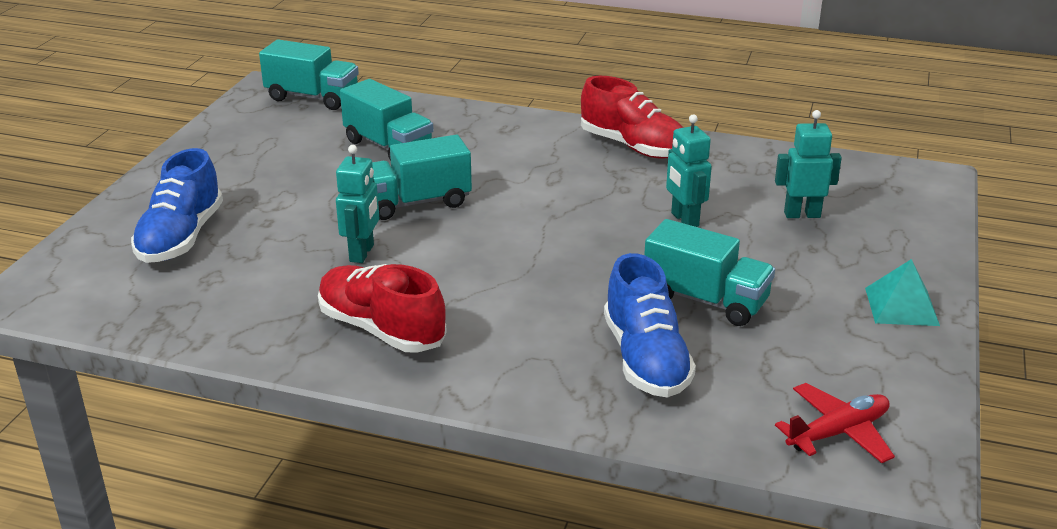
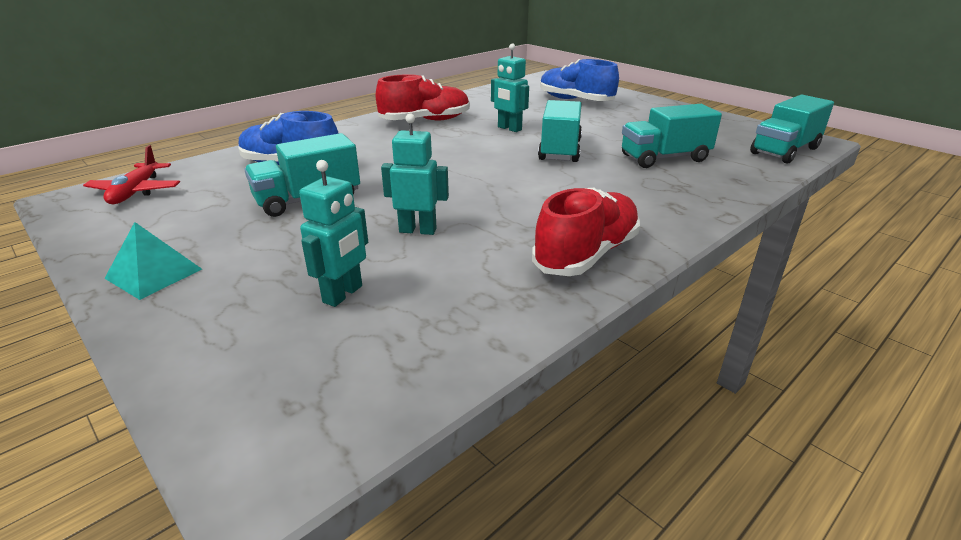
camera: 120 degrees right, 0 degrees up
(633, 147) = (586, 254): red shoe -> red shoe turned 150 degrees clockwise

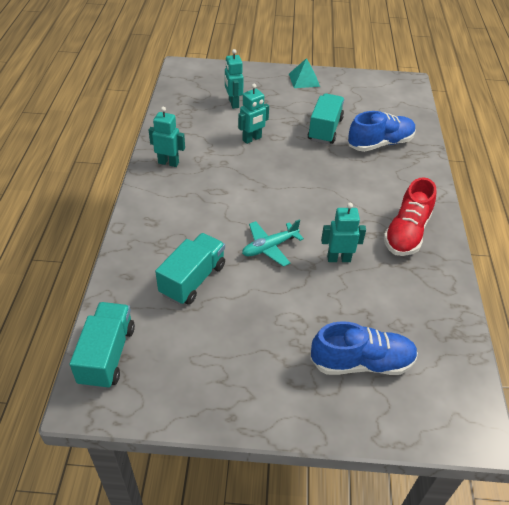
camera: 135 degrees right, 15 degrees up
(136, 191) = (398, 96): red plane -> none
(560, 150) = (269, 247): turquoise truck -> turquoise plane
(586, 254) = (168, 163): red shoe -> turquoise robot

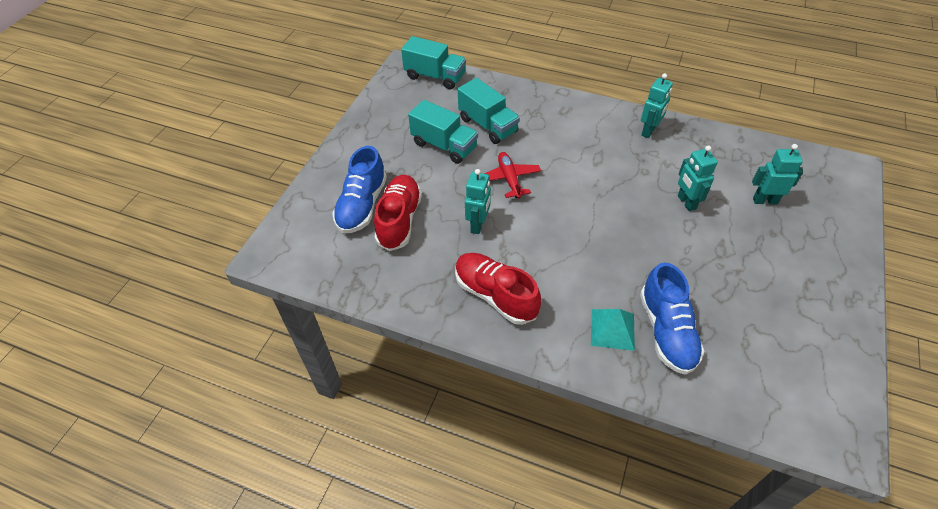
camera: 110 degrees right, 5 degrees up
(269, 247) = (509, 179): turquoise plane -> red plane
(304, 80) = (834, 291): turquoise pyramid -> turquoise pyramid (612, 329)
(325, 129) = (703, 279): turquoise truck -> turquoise truck (444, 146)
(364, 321) = (399, 220): none -> red shoe

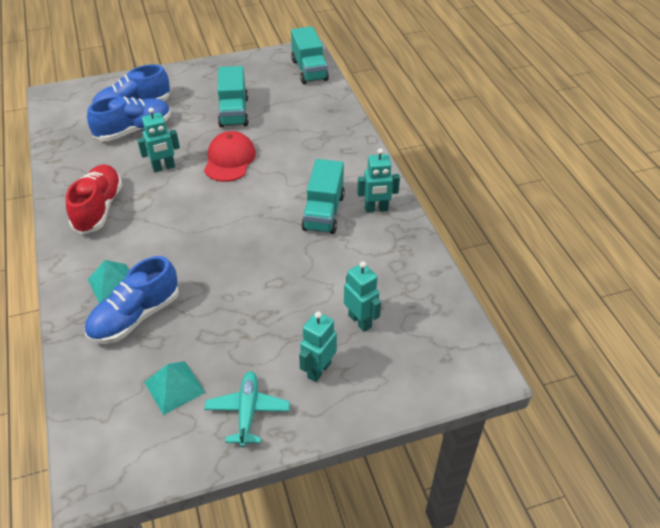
camera: 50 degrees right, 5 degrees down
(399, 220) = (134, 130): red shoe -> blue shoe
(488, 125) = (281, 121): turquoise truck -> turquoise truck (323, 212)
(509, 179) = (229, 160): red plane -> red cap
(686, 202) = (303, 269): turquoise robot -> turquoise robot (318, 370)
(768, 341) = (174, 387): none -> turquoise pyramid
(821, 307) = (248, 411): none -> turquoise plane

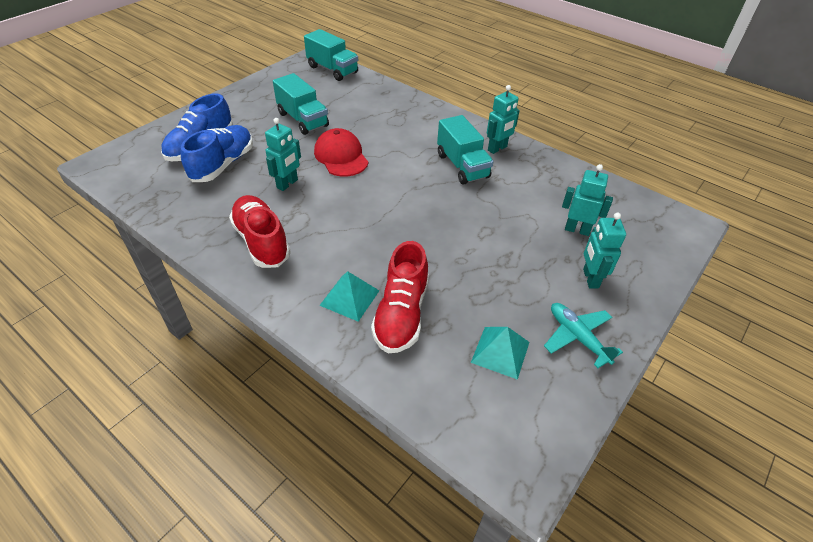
camera: 35 degrees left, 0 degrees up
(135, 317) = (401, 314): blue shoe -> red shoe

